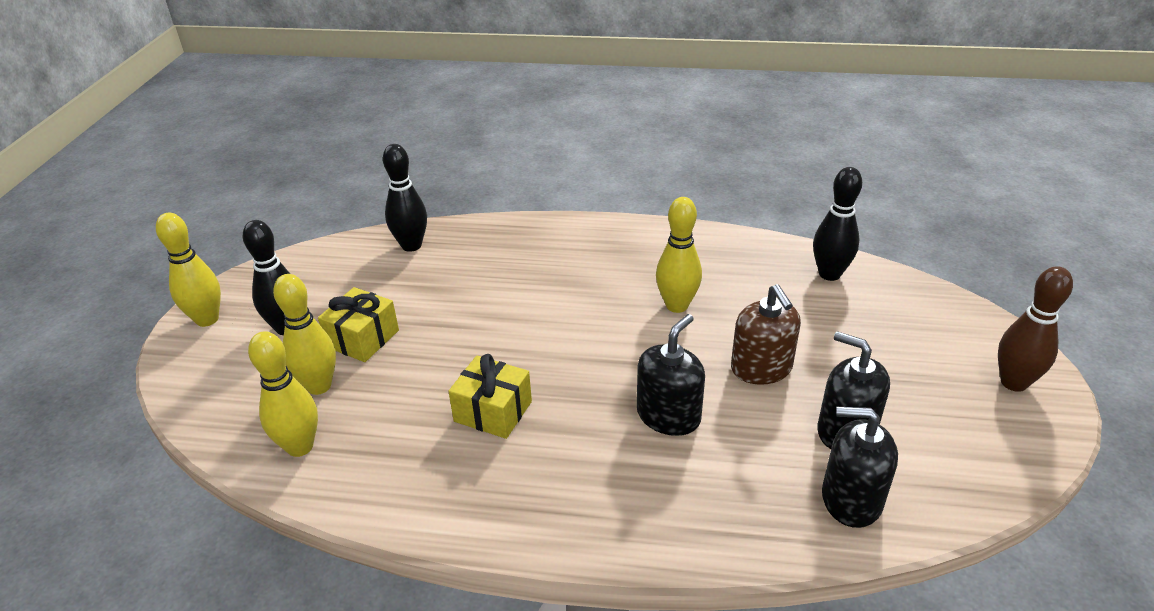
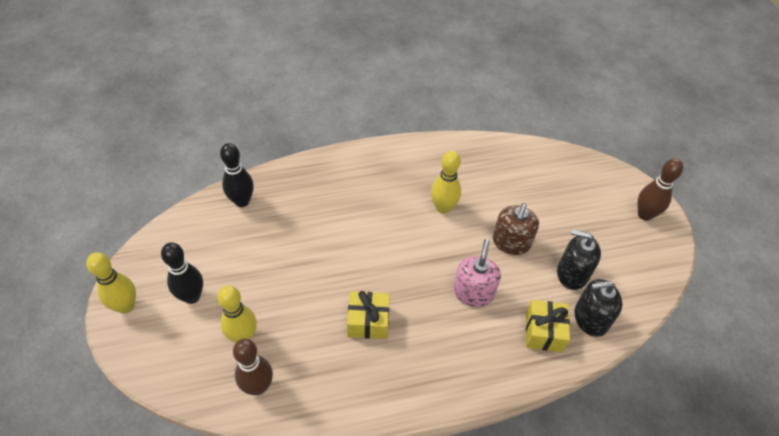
camera: 25 degrees left, 15 degrees up
(300, 446) = (258, 386): yellow bowling pin -> brown bowling pin
(363, 338) = (252, 290): yellow gift -> yellow gift (543, 332)
(668, 415) = (473, 292): black soap dispenser -> pink soap dispenser
(761, 368) = (511, 242): brown soap dispenser -> brown soap dispenser turned 60 degrees clockwise
(829, 274) = (522, 159): black bowling pin -> none

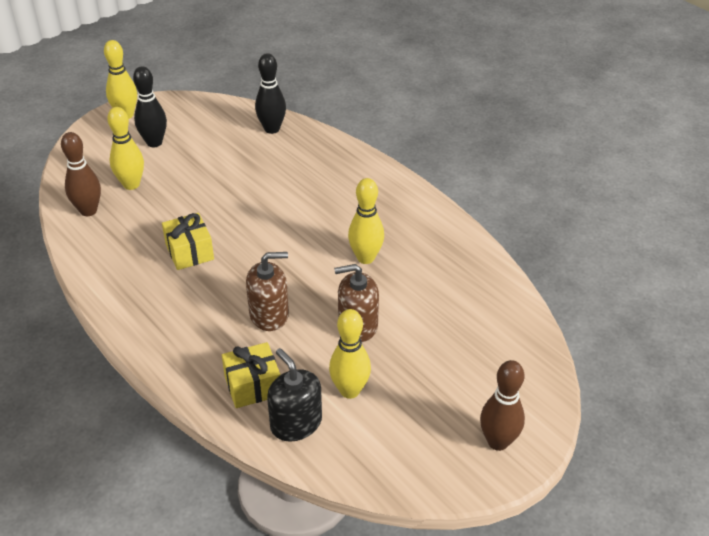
camera: 65 degrees right, 10 degrees down
(473, 292) = (269, 314): pink soap dispenser -> brown soap dispenser
(572, 273) = (350, 390): black soap dispenser -> yellow bowling pin

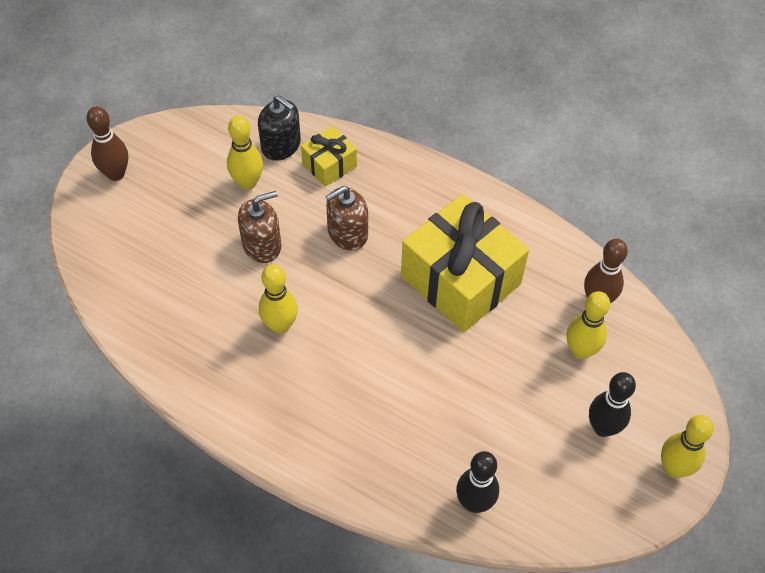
camera: 160 degrees right, 15 degrees up
(189, 252) = (460, 280): yellow gift -> yellow gift, size x2.06

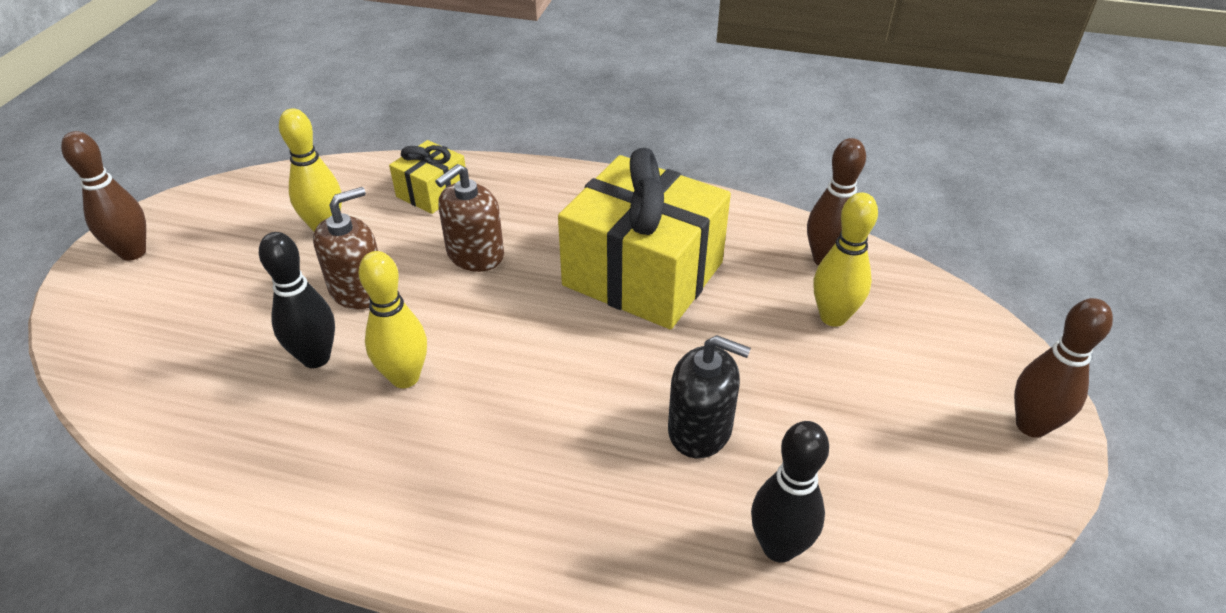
camera: 15 degrees left, 15 degrees down
(281, 145) = (364, 184): black soap dispenser -> black soap dispenser (700, 429)
(603, 427) = (910, 399): black bowling pin -> black bowling pin (316, 358)
(673, 468) = (1031, 425): yellow bowling pin -> brown bowling pin

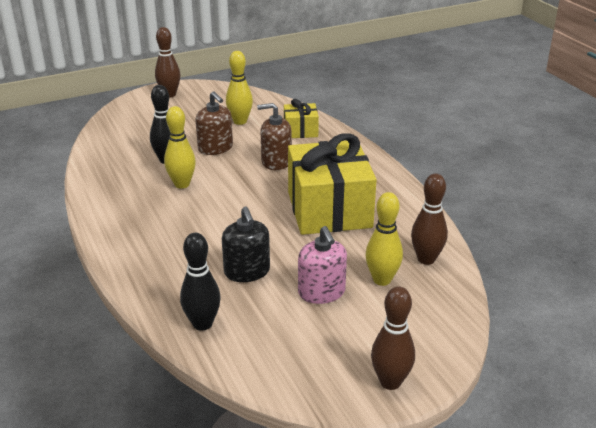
camera: 50 degrees right, 10 degrees down
(358, 290) = (215, 148): brown soap dispenser -> brown soap dispenser turned 45 degrees clockwise
(811, 383) = (321, 292): none -> pink soap dispenser

